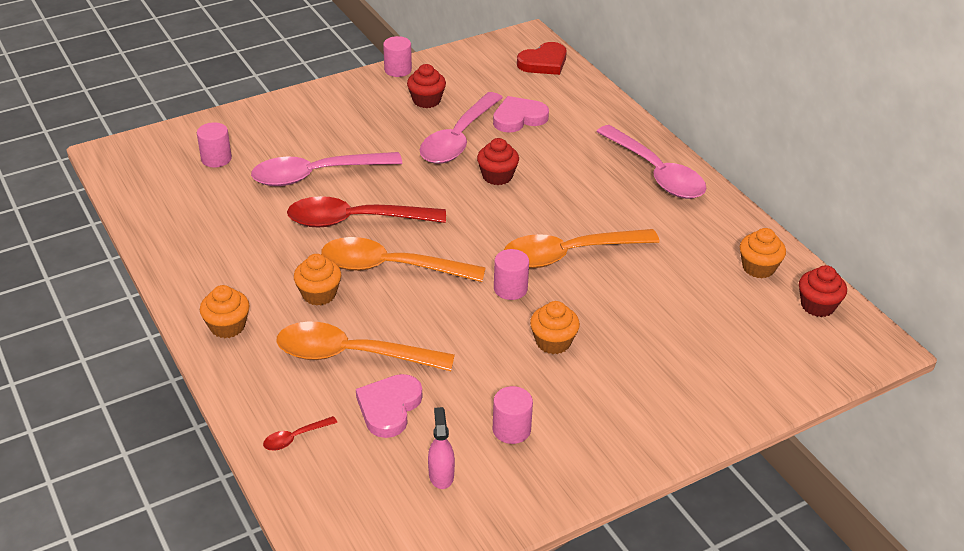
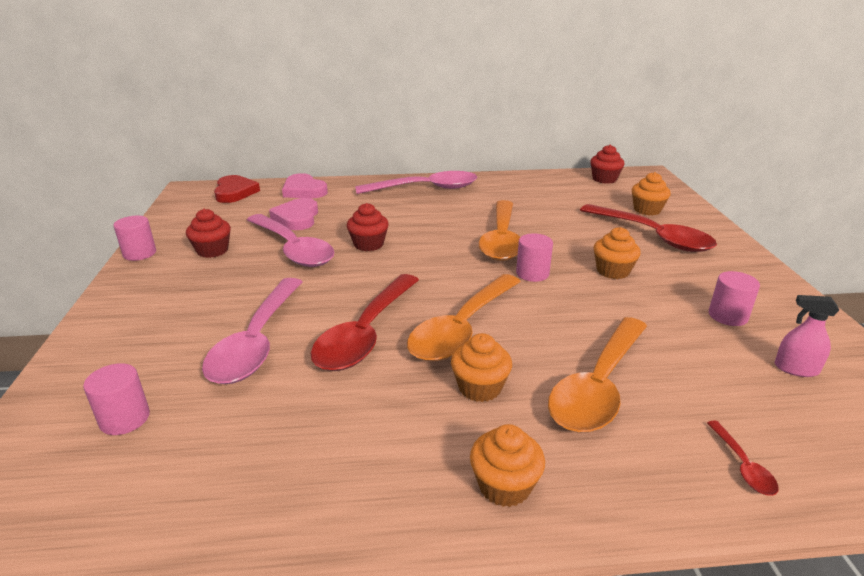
camera: 65 degrees left, 10 degrees down
(389, 407) = (691, 379): pink heart -> pink heart (304, 190)
(663, 365) = (653, 236): none -> red spoon
(758, 267) = (557, 185): orange cupcake -> orange cupcake (647, 210)

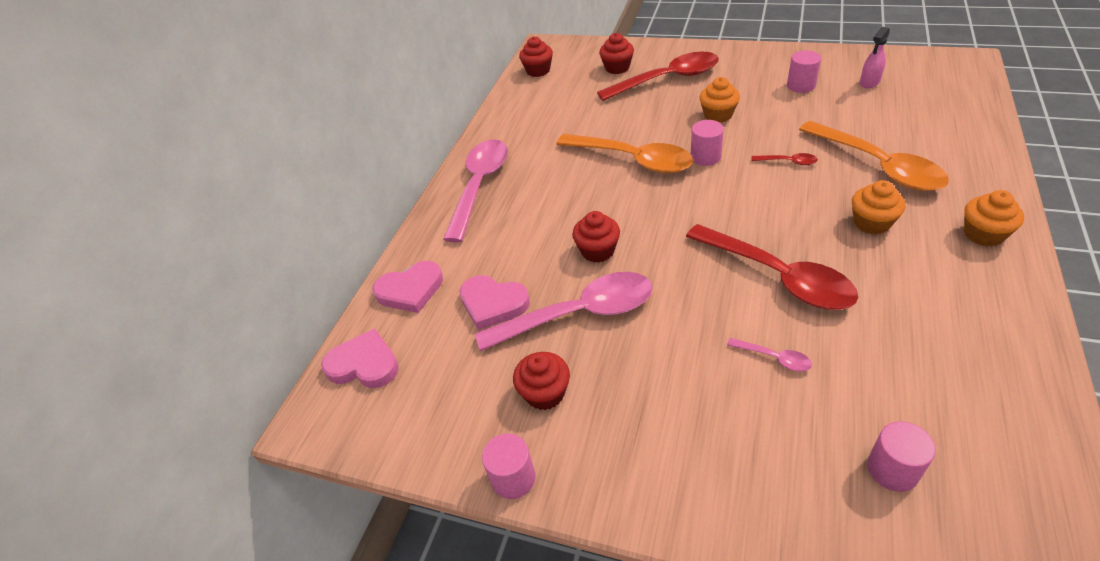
camera: 60 degrees left, 15 degrees up
(235, 192) = (364, 364): red heart -> pink heart
(256, 342) = (774, 358): pink spoon -> pink spoon, size x0.41
(462, 328) = (785, 216): orange spoon -> none
(647, 210) = (617, 68): orange cupcake -> red cupcake
(743, 466) = (963, 134): red spoon -> red spoon (788, 162)

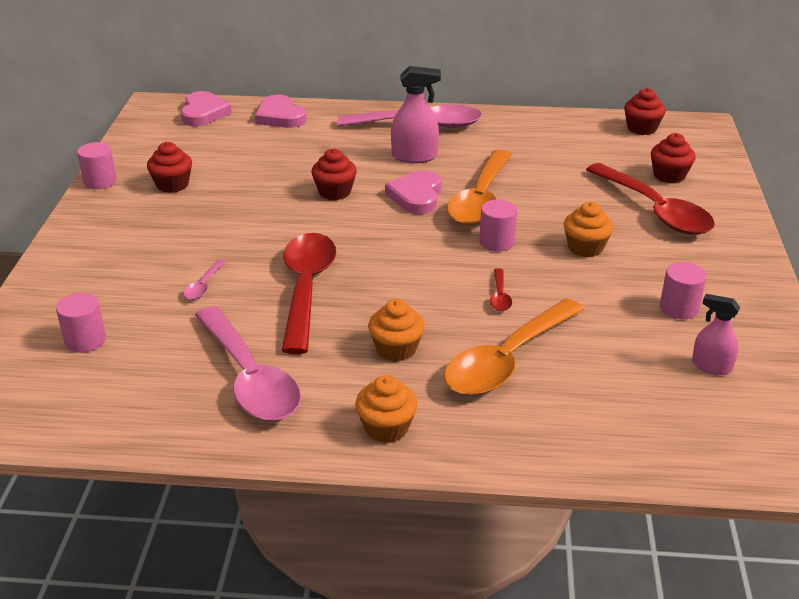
camera: 70 degrees right, 10 degrees down
(493, 304) = (266, 152): pink heart -> pink heart (416, 196)
(542, 193) = (414, 156): none -> pink spray bottle
(579, 314) = (255, 190): pink spoon -> pink spoon (249, 378)
(778, 276) = (306, 288): red spoon -> red spoon turned 150 degrees clockwise

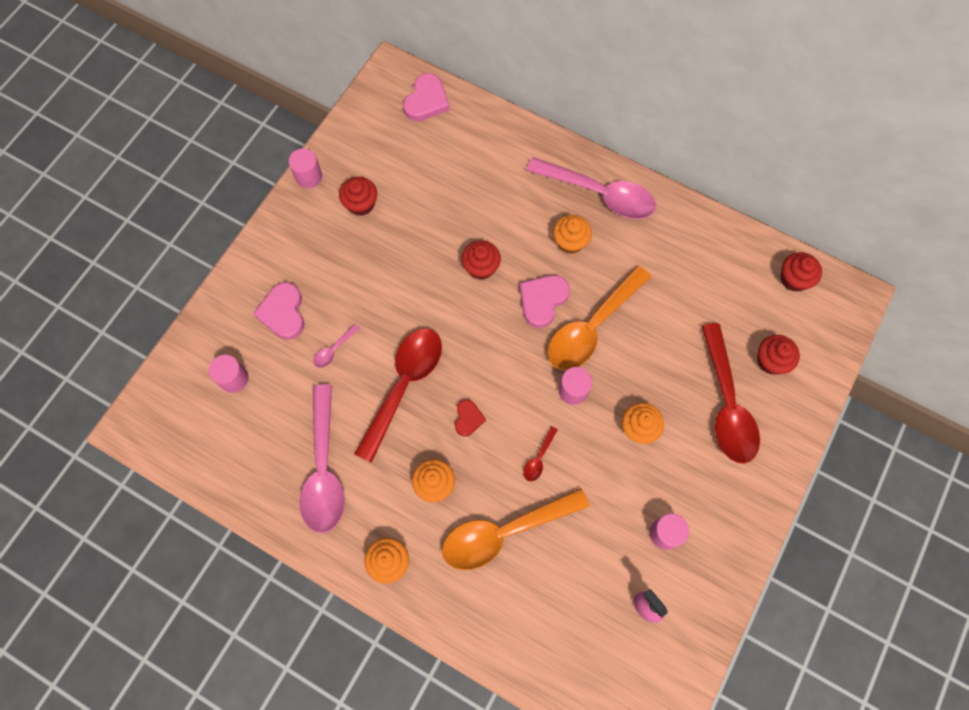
camera: 25 degrees right, 35 degrees up
(280, 116) = (487, 132): pink heart -> pink heart (283, 313)
(398, 291) = (468, 418): none -> red heart
(414, 156) = (570, 242): pink spray bottle -> orange cupcake

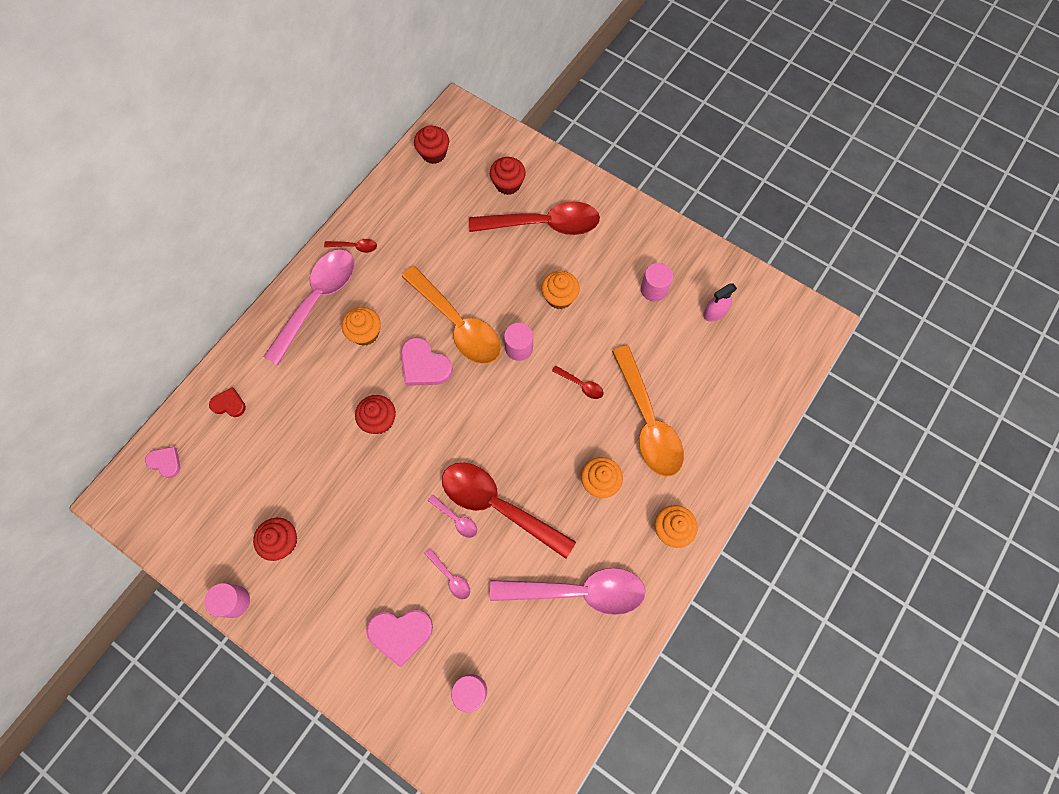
camera: 85 degrees left, 0 degrees up
(388, 348) = (456, 519): none -> pink spoon
(426, 101) = (165, 462): pink heart -> pink heart, size x0.60
(468, 418) = (537, 445): red heart -> red heart (229, 404)
(664, 218) = (355, 247): none -> red spoon

